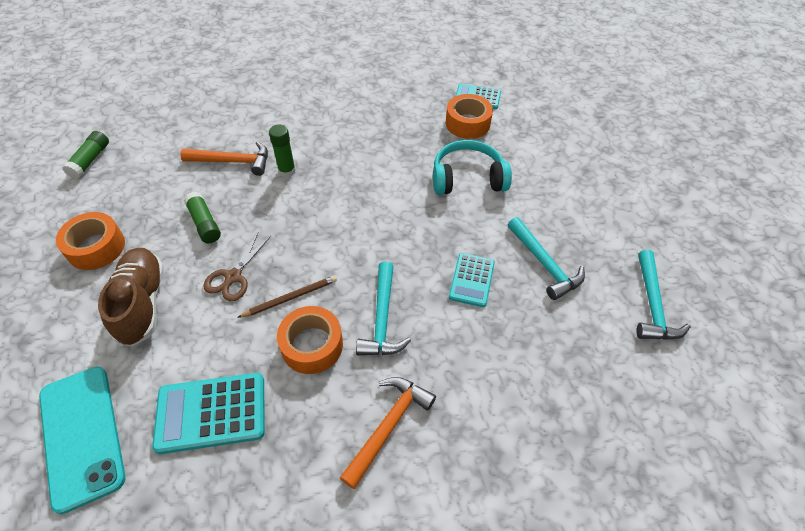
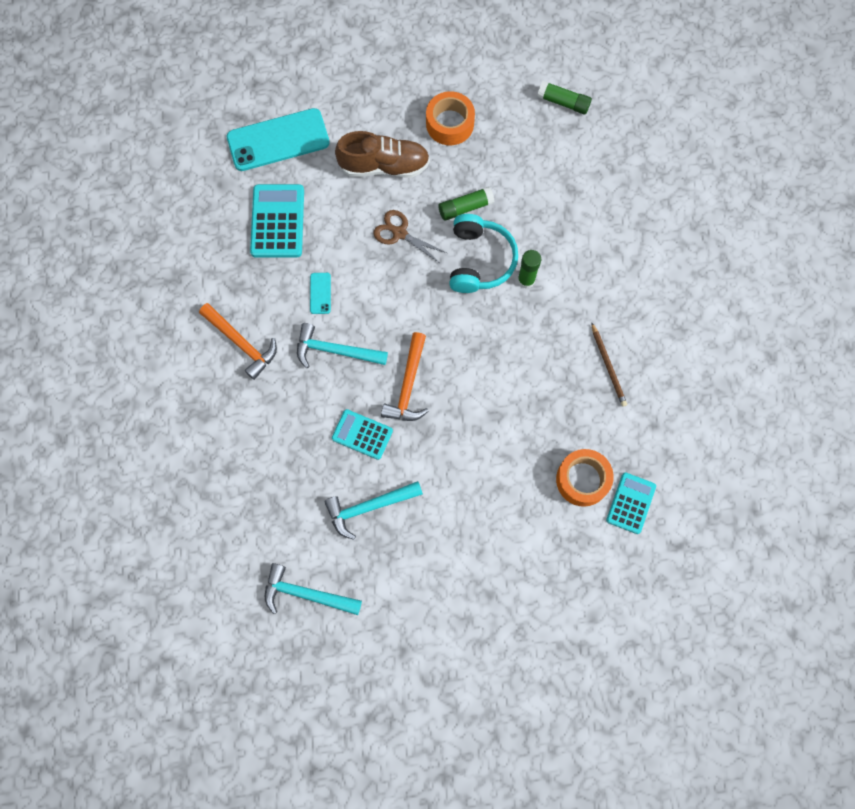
camera: 100 degrees right, 20 degrees up
(233, 161) = (546, 229): orange hammer -> orange hammer (408, 385)
(290, 297) = (370, 279): brown pencil -> brown pencil (608, 366)
(312, 345) = (320, 293): orange tape -> turquoise phone
(467, 178) = (493, 460): turquoise headphones -> turquoise headphones (479, 260)

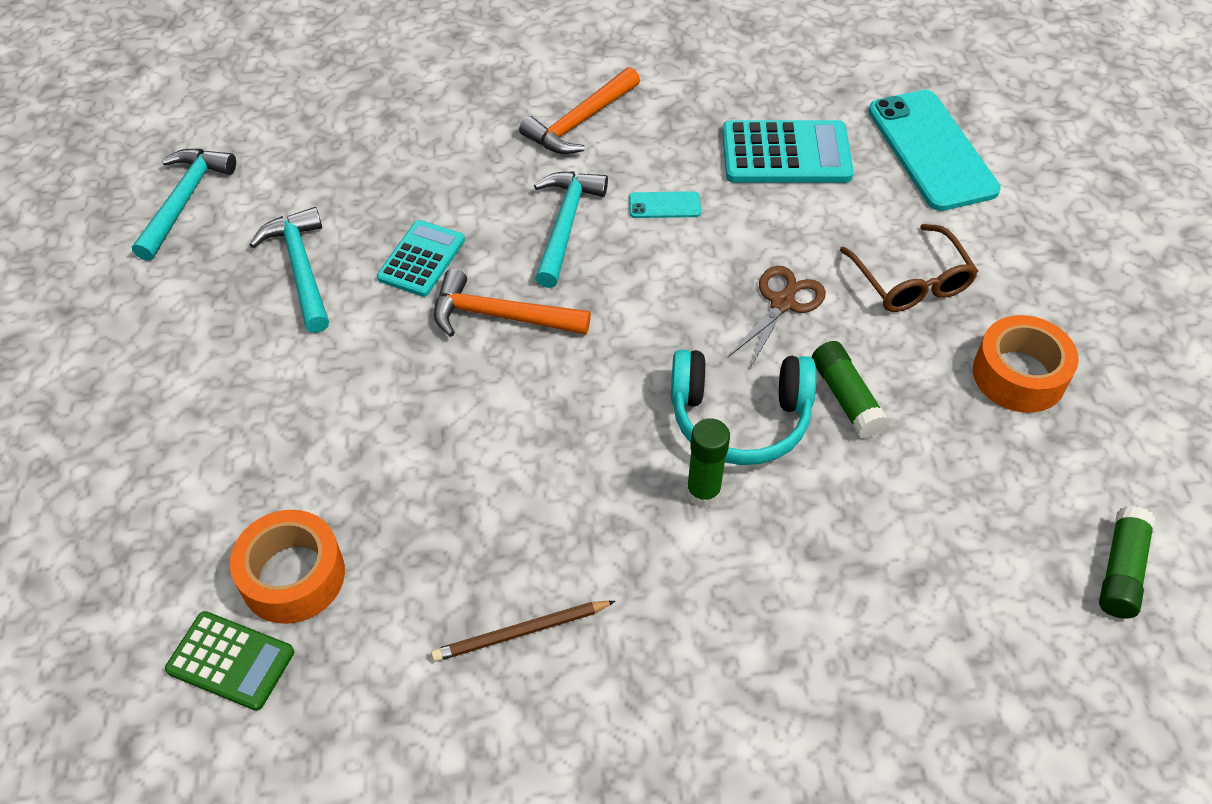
camera: 90 degrees right, 20 degrees down
(384, 166) = (910, 281): brown shoe -> brown glasses
(631, 503) = (231, 661): turquoise calculator -> green calculator

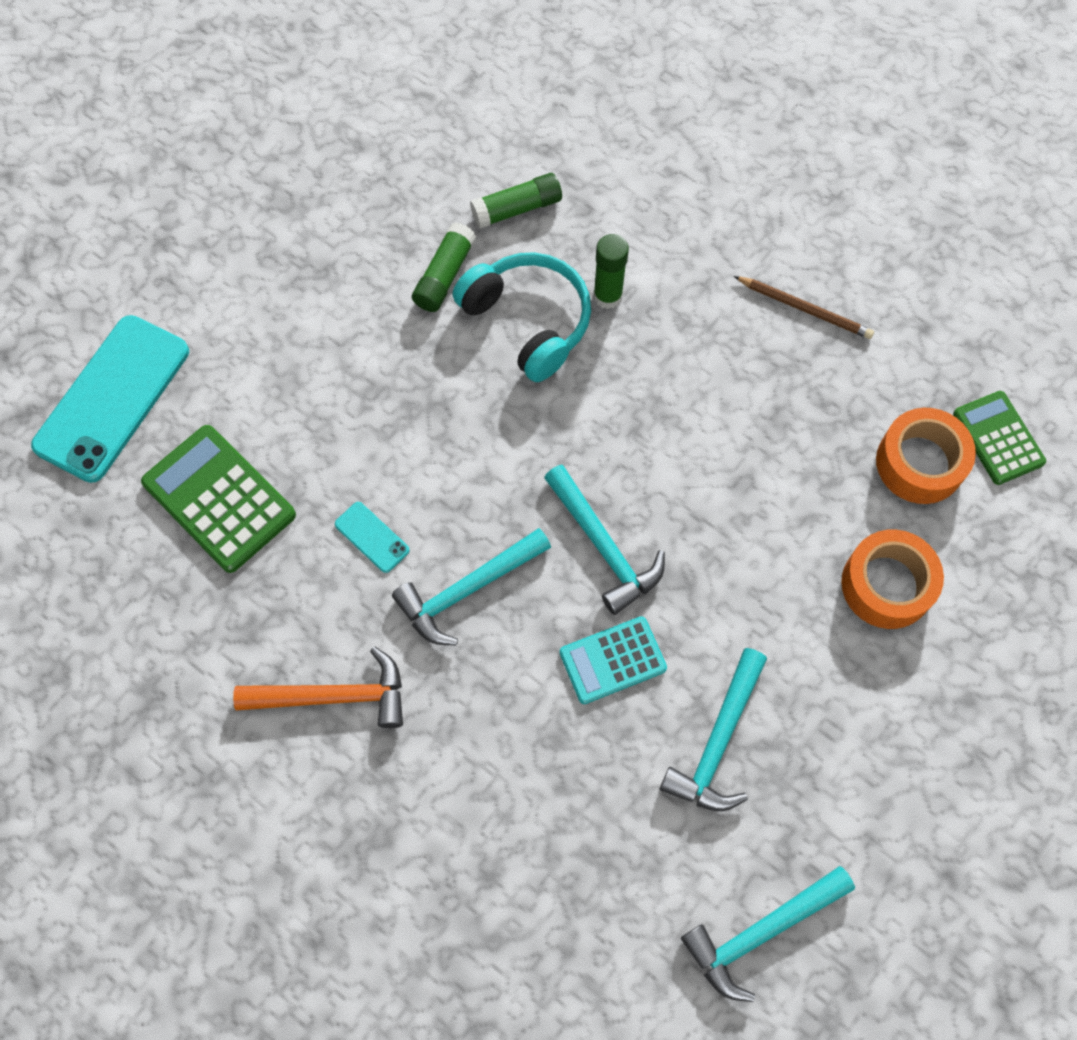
camera: 135 degrees left, 15 degrees up
(501, 316) = (603, 546): orange hammer -> turquoise hammer
(782, 303) = (395, 375): brown scissors -> none
(786, 154) = (219, 499): turquoise calculator -> green calculator
(910, 281) = (289, 312): brown glasses -> none
(1019, 375) = (320, 195): orange tape -> orange tape (886, 585)
(1120, 571) = (432, 62): green glue stick -> green glue stick (517, 208)

